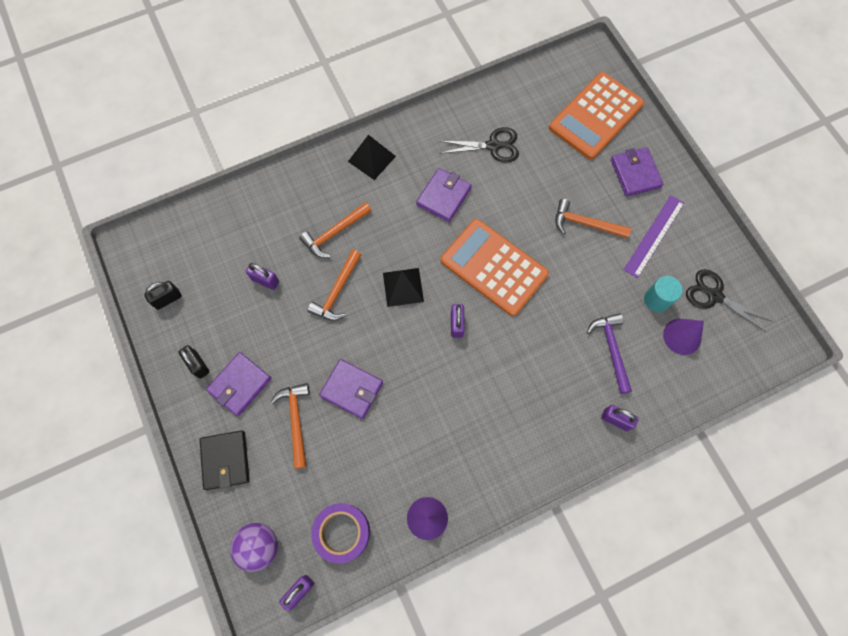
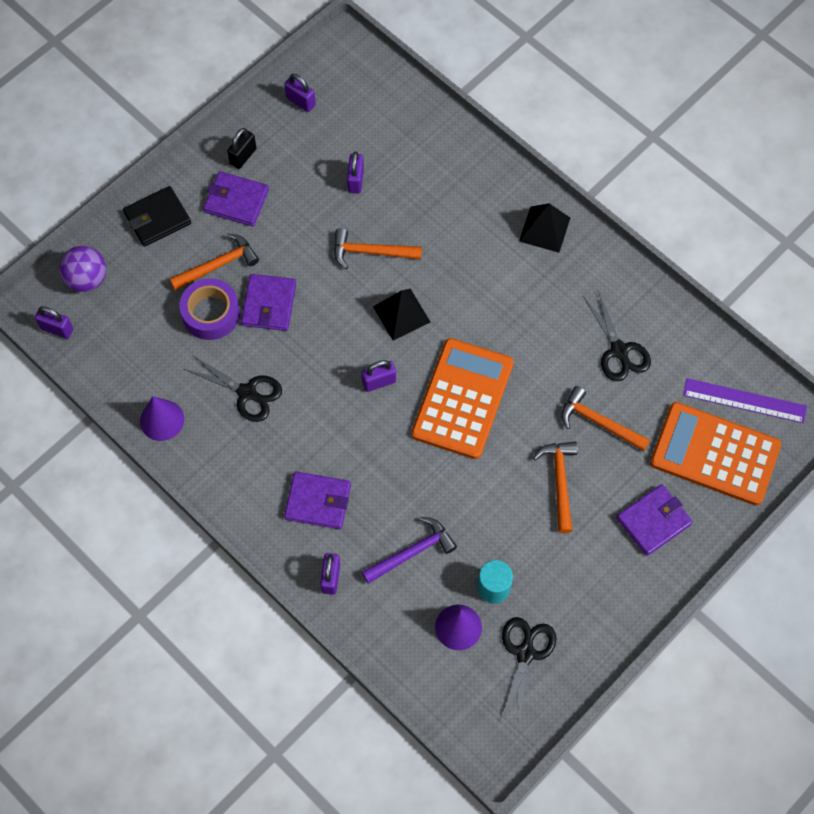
camera: 70 degrees right, 5 degrees down
(168, 299) = (300, 101): black padlock -> purple padlock
(334, 233) = (437, 225): orange hammer -> orange hammer (599, 422)
(342, 532) = (123, 347): purple tape -> purple tape (211, 313)
(428, 434) = (248, 393): none -> black scissors
(443, 196) = (529, 319): purple wallet -> purple wallet (318, 502)
(654, 236) = (576, 564): purple ruler -> purple ruler (744, 400)

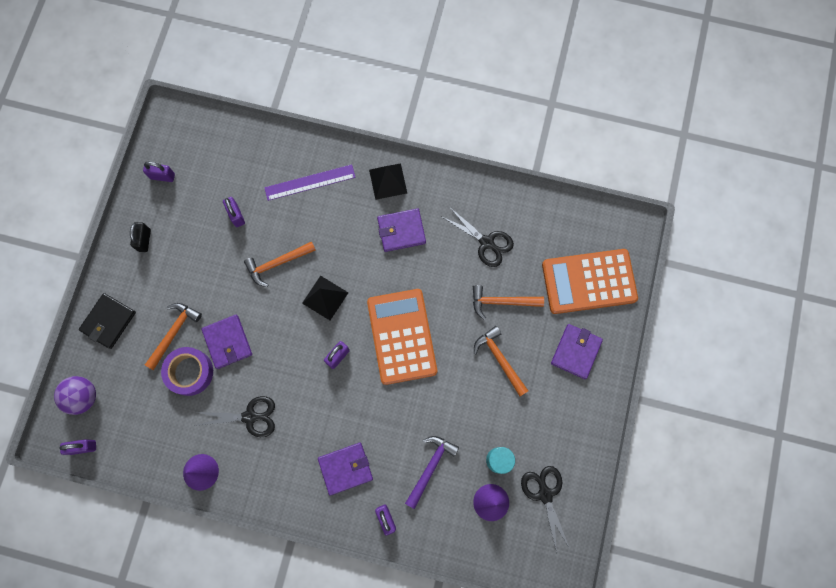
camera: 30 degrees left, 10 degrees up
(236, 201) = (159, 277): purple wallet -> purple wallet (401, 231)
(744, 400) = (587, 232): purple ruler -> purple ruler (310, 182)

